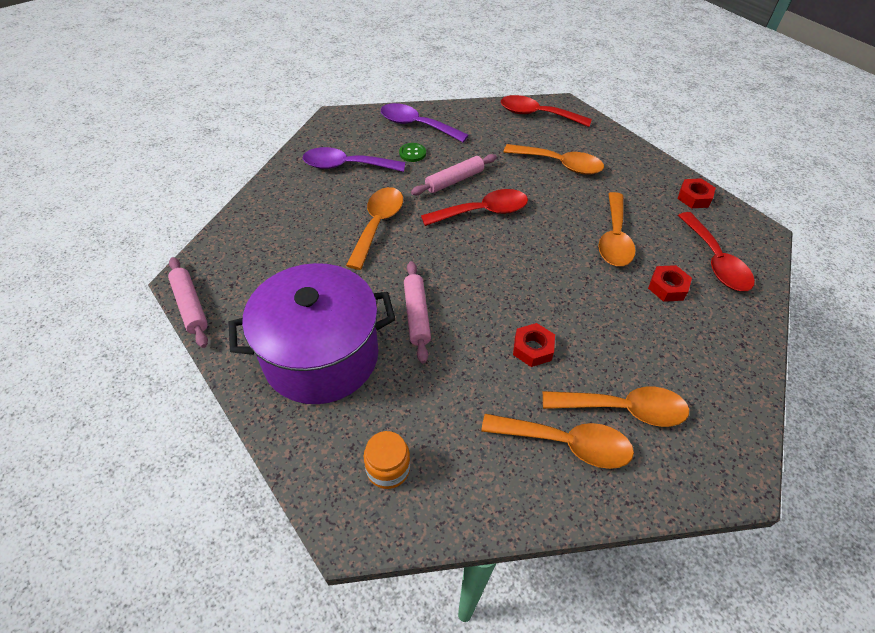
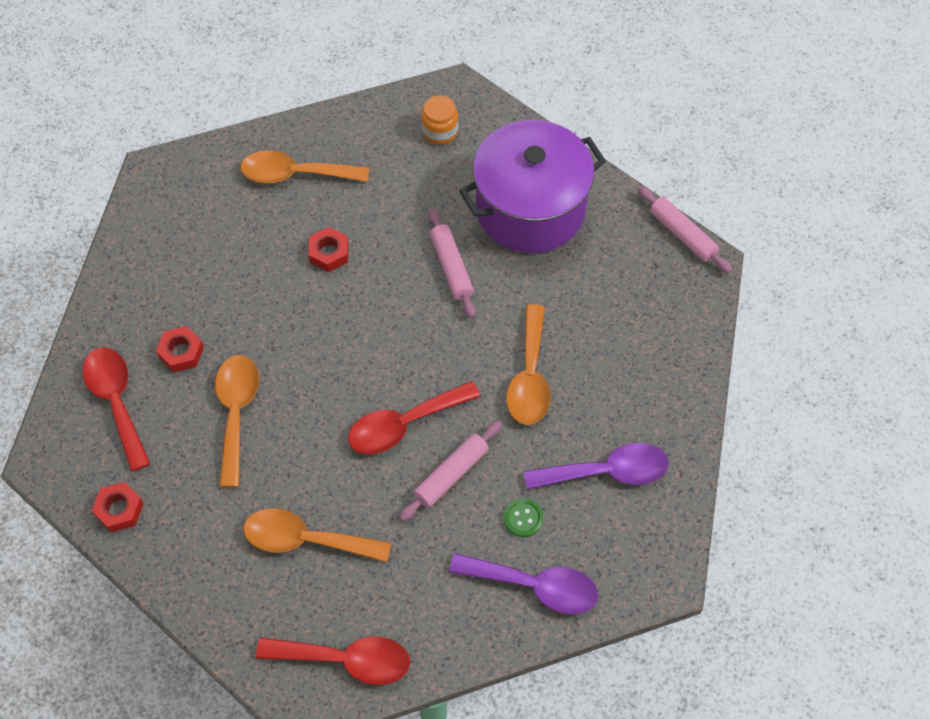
camera: 170 degrees right, 10 degrees up
(623, 409) = (243, 211): orange spoon -> none

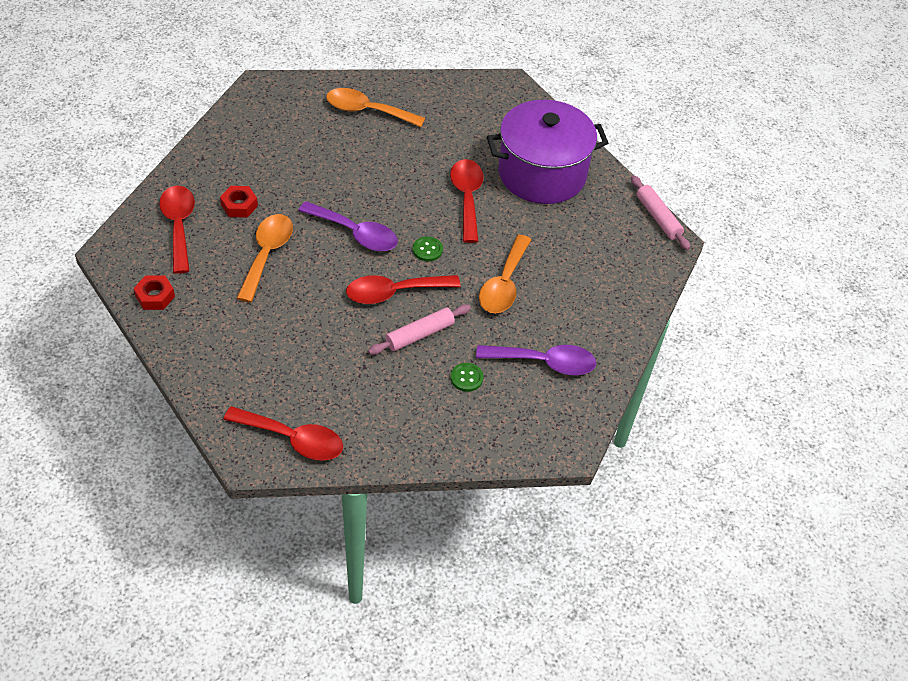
camera: 10 degrees right, 10 degrees down
(306, 540) = (290, 351): orange spoon -> none
(329, 253) = (375, 167): red nut -> none
(426, 353) = (427, 250): none -> green button
(440, 131) = (488, 108): orange jar -> none
(451, 267) = (467, 198): pink rolling pin -> red spoon
(534, 586) = (460, 426): purple spoon -> purple spoon (355, 233)

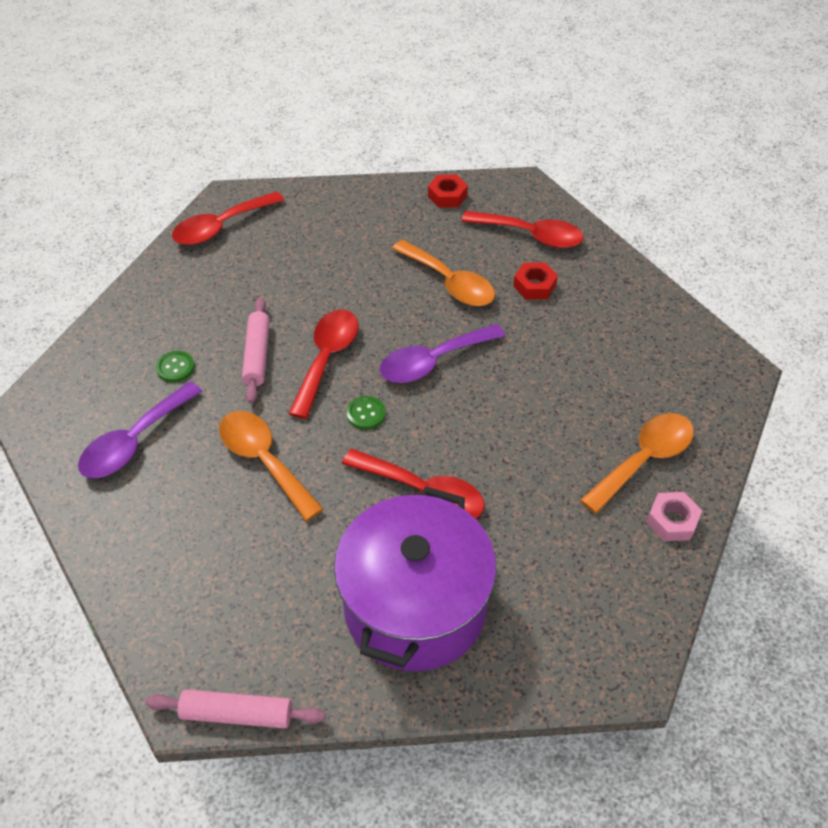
camera: 125 degrees right, 0 degrees up
(404, 90) = (672, 521): none -> pink nut

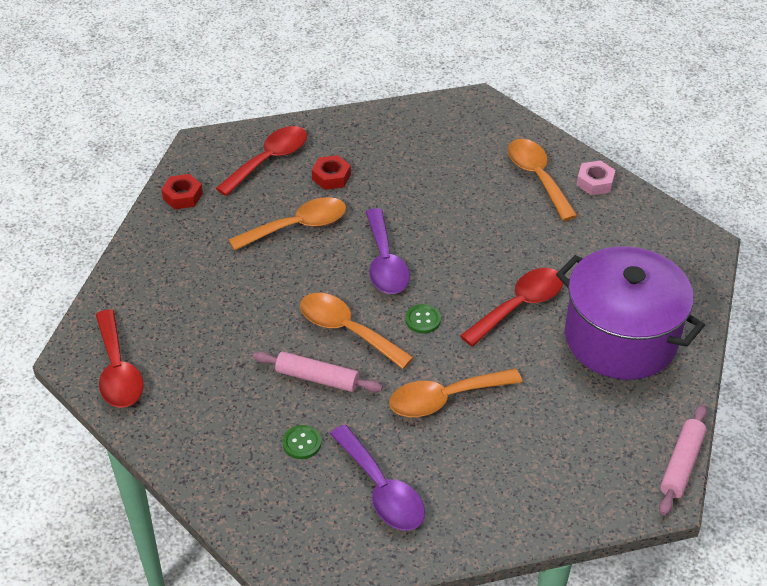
camera: 70 degrees left, 5 degrees down
(327, 358) = (347, 330): red spoon -> orange spoon

